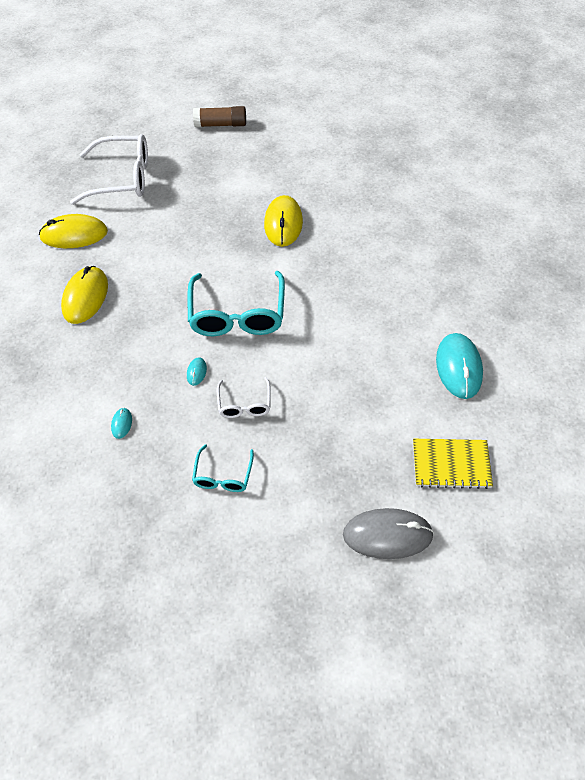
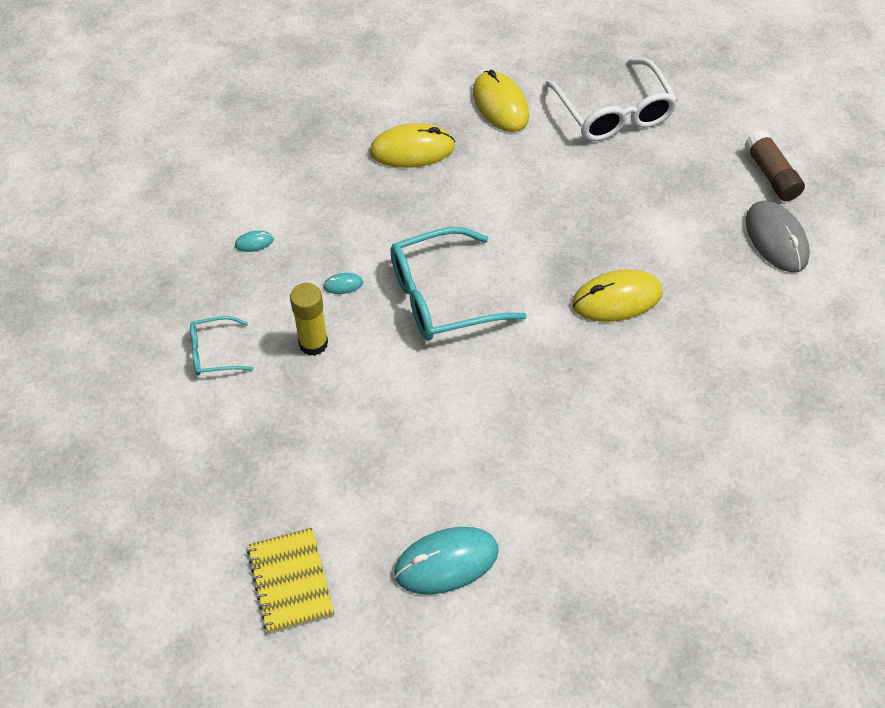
camera: 70 degrees right, 0 degrees up
(244, 404) = (313, 343): white glasses -> yellow glue stick
(387, 535) = (178, 532): grey mouse -> grey mouse (776, 239)

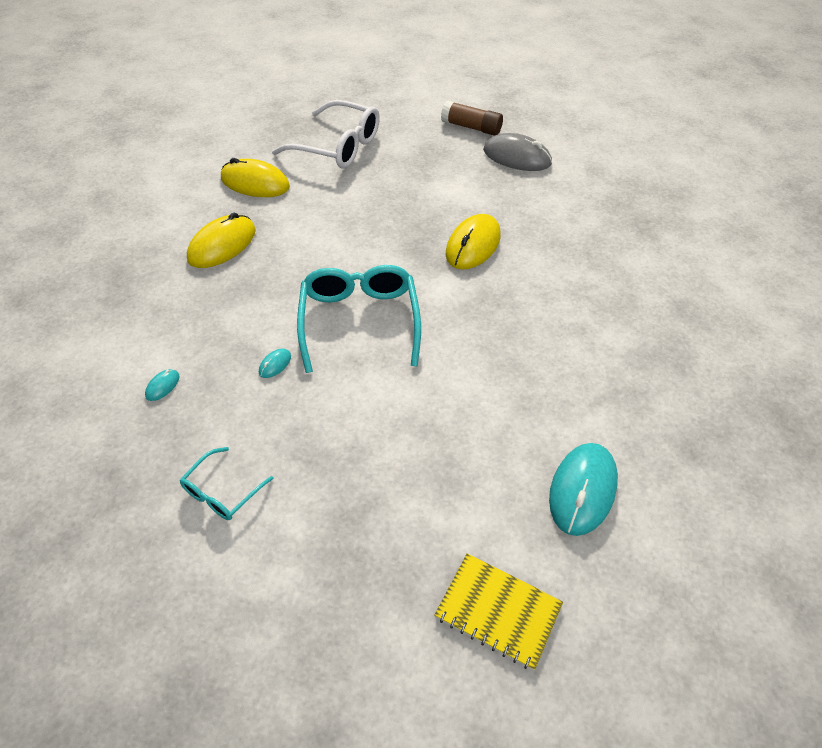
camera: 45 degrees left, 5 degrees down
(313, 343) = (300, 421): yellow glue stick -> none
(442, 297) = (359, 321): turquoise glasses -> turquoise glasses turned 150 degrees clockwise

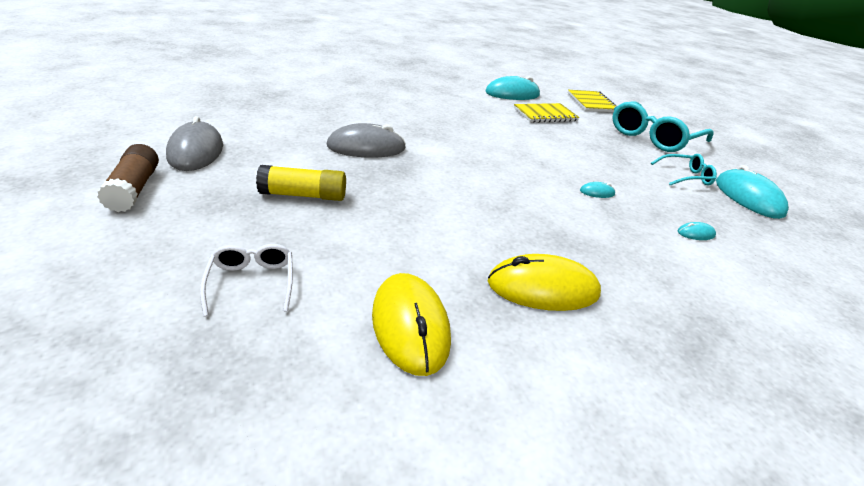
camera: 130 degrees left, 15 degrees down
(137, 516) = (748, 197): none -> turquoise mouse
(338, 147) = (252, 282): white glasses -> white glasses, size x0.51
(359, 321) = (510, 172): turquoise glasses -> turquoise glasses (653, 137)
(413, 187) = (304, 195): none -> yellow glue stick
(473, 245) = (366, 147): yellow mouse -> grey mouse
(479, 474) = (545, 114): none -> yellow notebook

